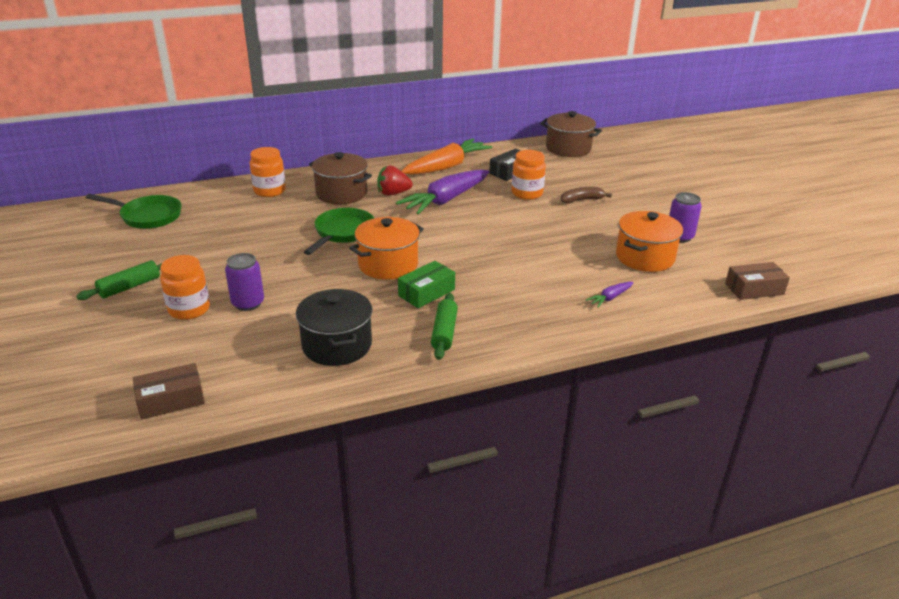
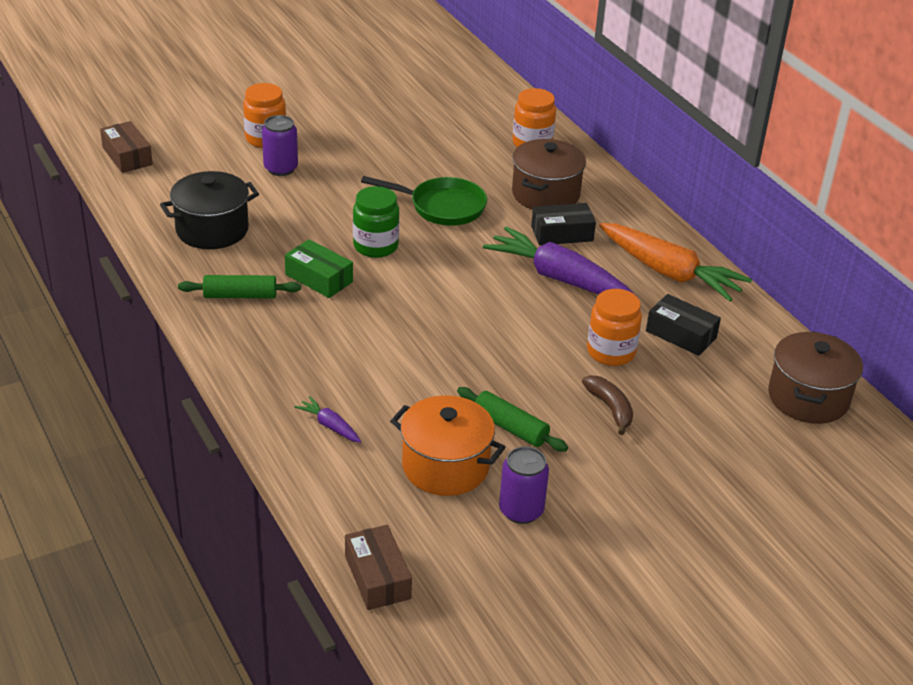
camera: 80 degrees right, 5 degrees up
(129, 287) = (300, 101): green rolling pin -> green rolling pin (510, 428)
(148, 216) = (442, 81): green pan -> none
(388, 264) = (375, 246): orange pot -> green jar
(393, 193) = (562, 233): red strawberry -> black box

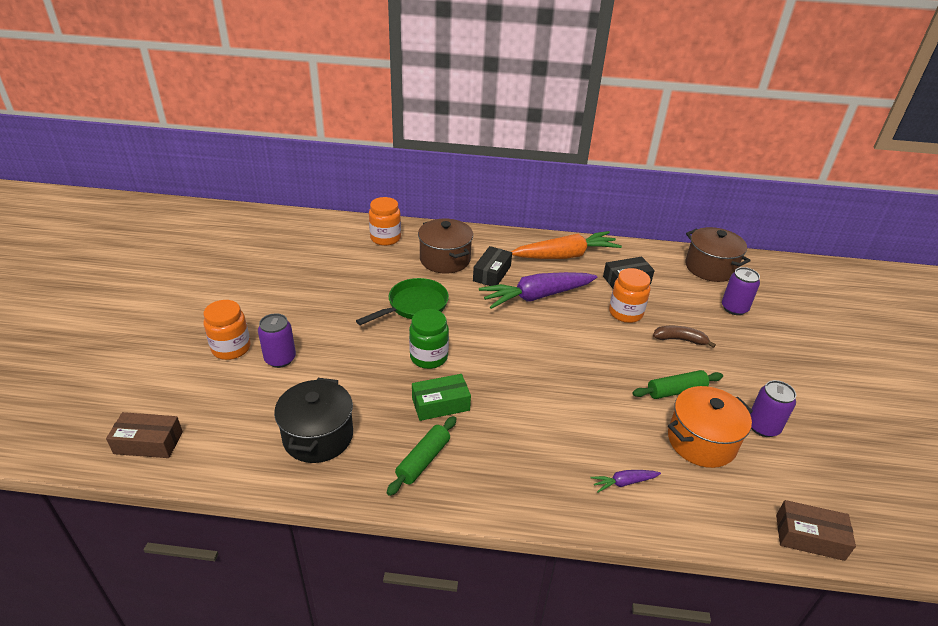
camera: 55 degrees left, 0 degrees up
(737, 440) = (734, 308): none -> purple can

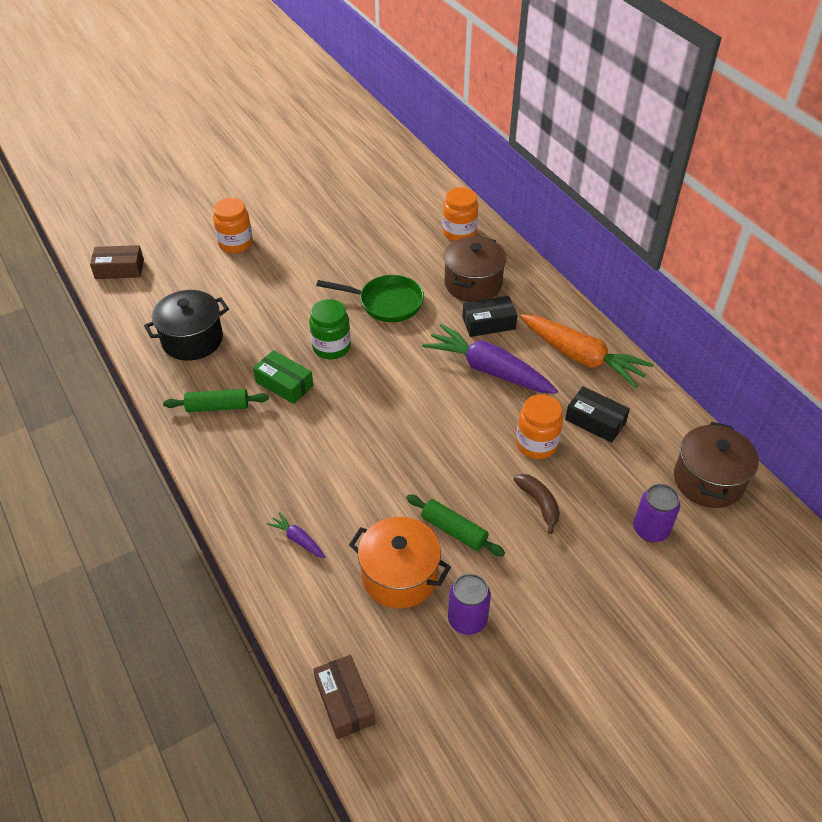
camera: 55 degrees right, 10 degrees up
(148, 442) = (119, 269): brown box -> brown box turned 60 degrees counterclockwise
(280, 359) = (249, 273): purple can -> none

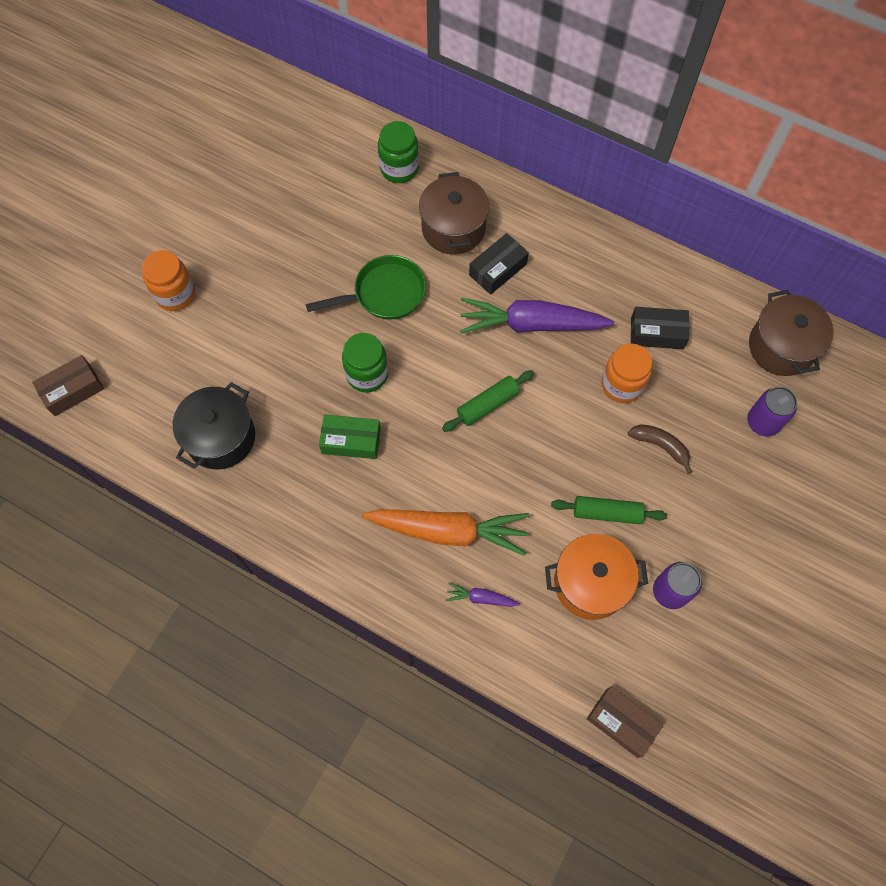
camera: 30 degrees left, 20 degrees up
(217, 407) = (305, 501): green rolling pin -> green rolling pin (488, 404)
(459, 233) = (399, 168): orange jar -> green jar
(582, 357) = (605, 267): orange carrot -> orange carrot (448, 531)

